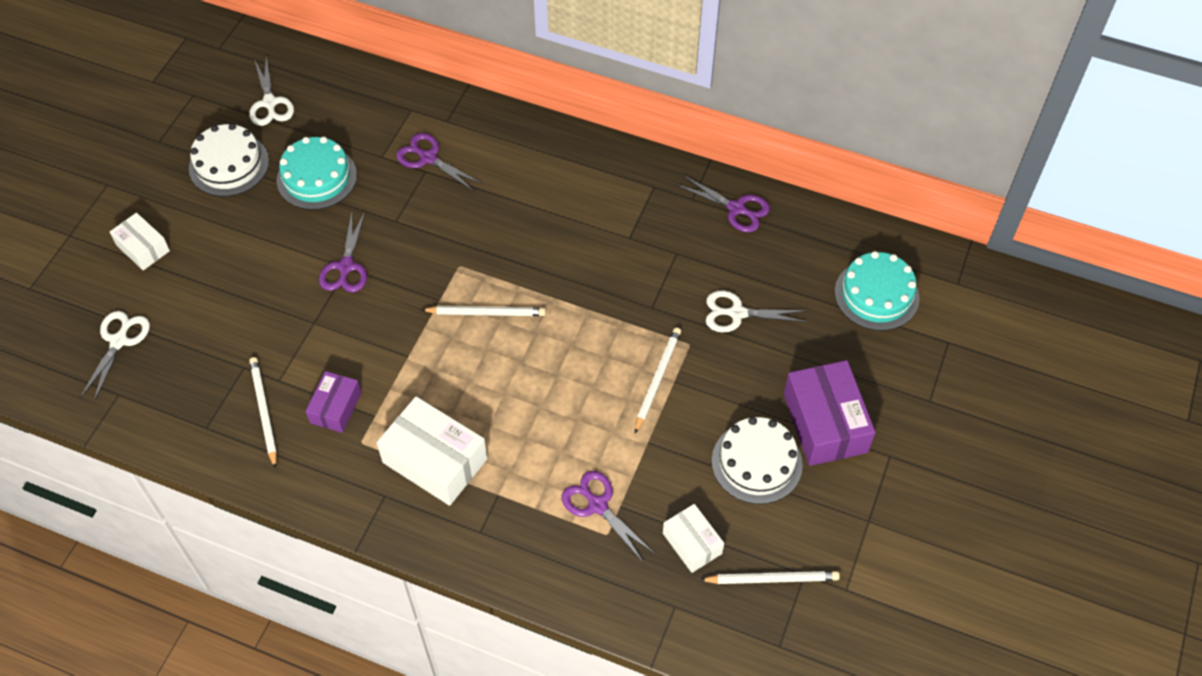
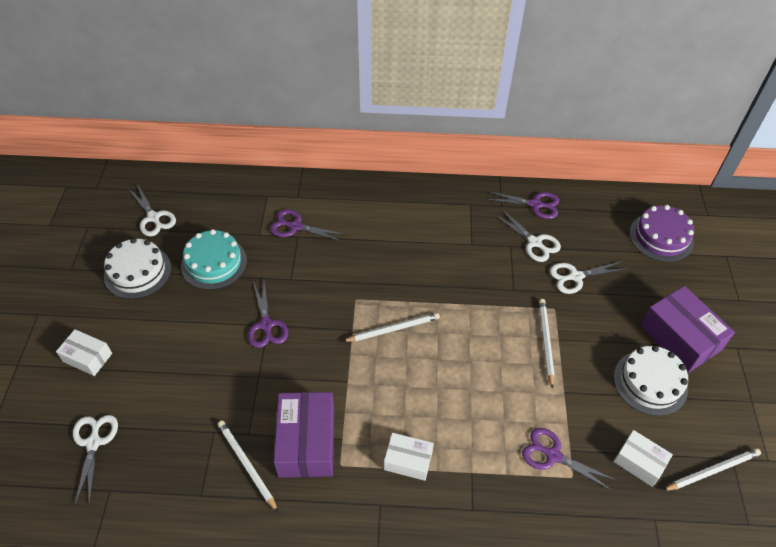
camera: 20 degrees left, 5 degrees down
(335, 407) = (306, 442): purple box -> purple box, size x1.72
(435, 460) = (408, 460): white box -> white box, size x0.58
(709, 257) = (534, 242): none -> white scissors
(876, 295) = (661, 237): turquoise cake -> purple cake

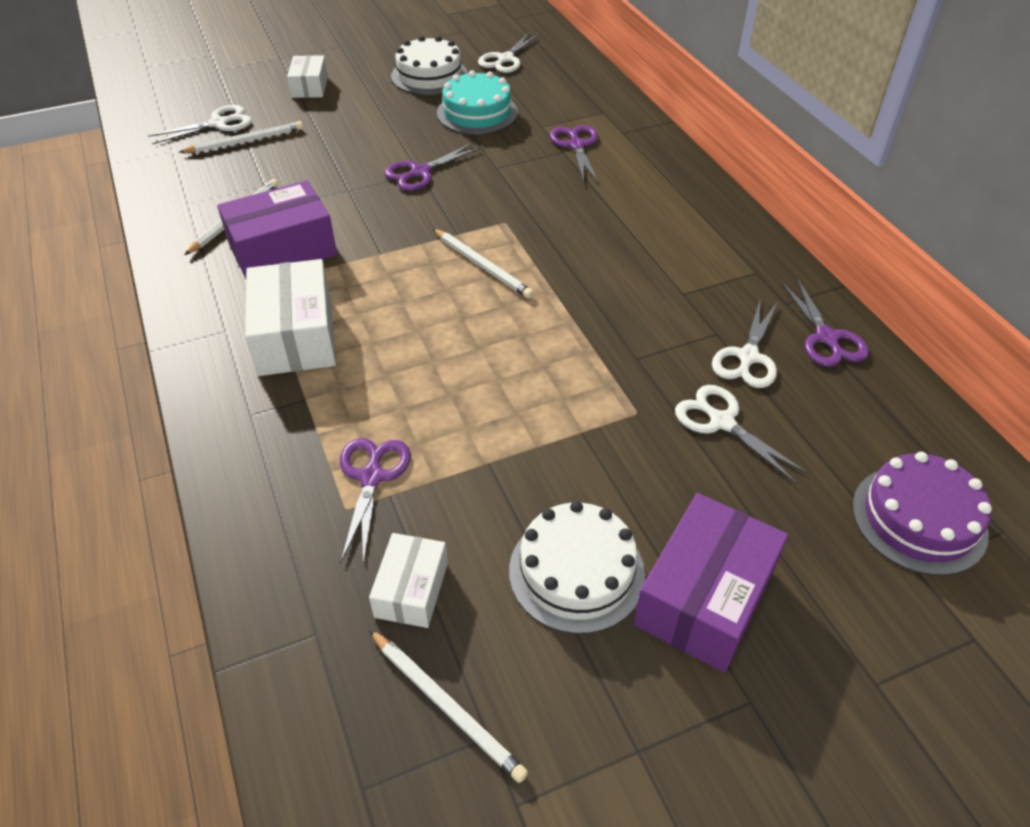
camera: 65 degrees right, 5 degrees down
(408, 460) = (296, 336): white box -> white box, size x1.72
(545, 342) = (567, 418): white pencil -> white pencil (245, 141)

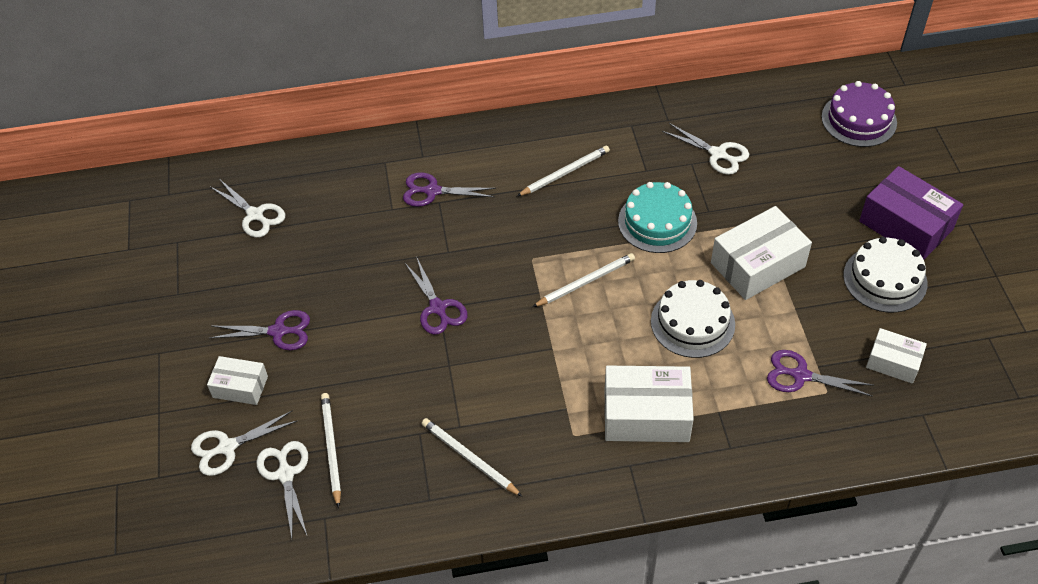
camera: 75 degrees left, 5 degrees up
(282, 249) = (528, 420): purple box -> none
(429, 75) = (261, 280): white cake -> white cake (692, 322)
(446, 706) = (970, 354): white pencil -> white pencil (565, 173)
(477, 112) = (350, 252): turquoise cake -> turquoise cake (657, 222)
(557, 416) = (758, 265): none -> white box
(722, 422) = (775, 183): white scissors -> white scissors (227, 447)
(826, 338) = (706, 110): purple scissors -> purple scissors (278, 331)

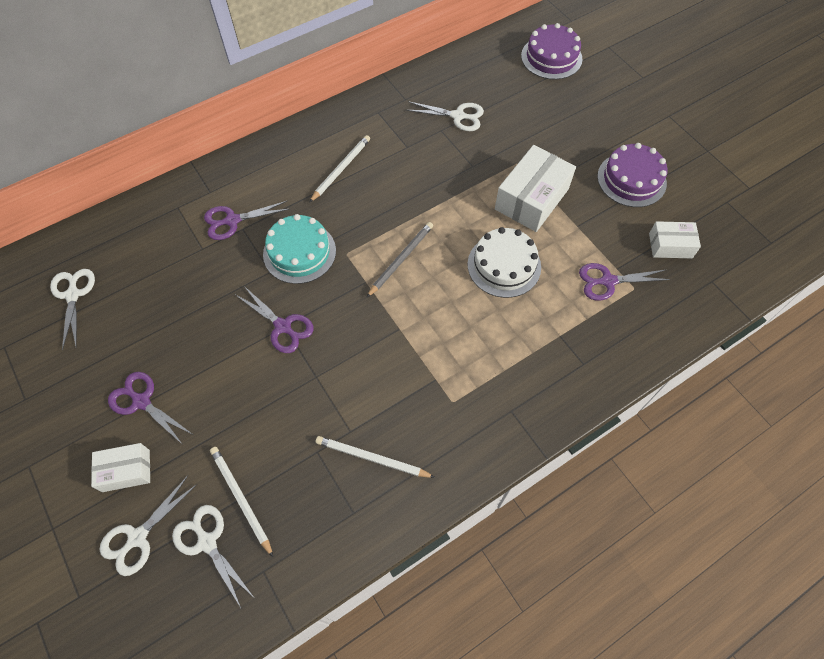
camera: 25 degrees left, 10 degrees up
(255, 215) = (73, 295): white scissors -> white scissors turned 120 degrees counterclockwise
(278, 331) = (141, 401): purple scissors -> purple scissors turned 120 degrees counterclockwise
(585, 282) = (401, 259): white pencil -> grey pencil
(646, 415) = (504, 360): white box -> none
(657, 222) = (436, 188): turquoise cake -> turquoise cake (299, 252)
(885, 279) = (631, 179): white cake -> purple cake
(906, 225) = (625, 131): purple box -> none

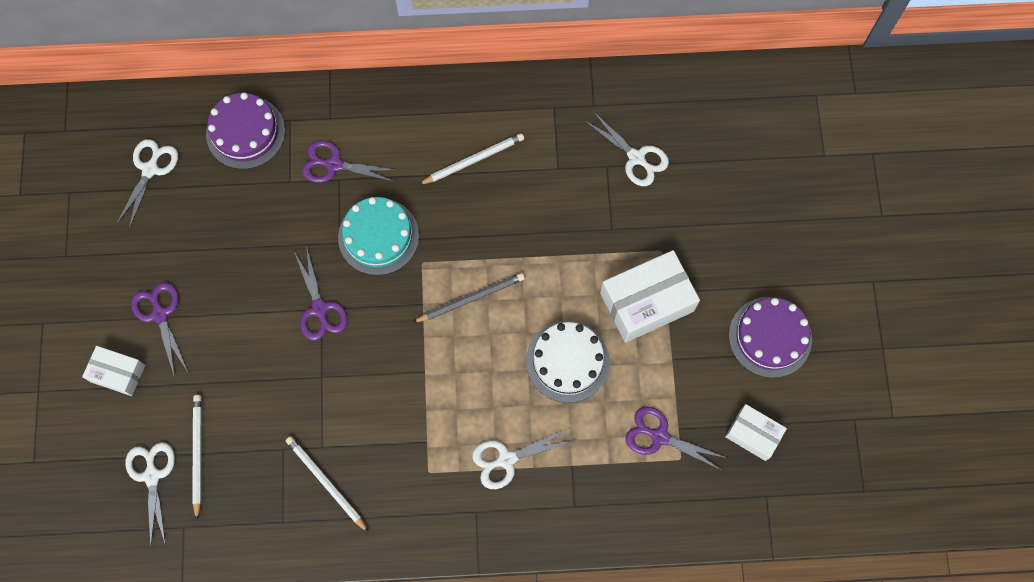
camera: 30 degrees right, 10 degrees up
(138, 537) = (100, 439): white scissors -> white scissors (507, 459)
(551, 57) = (794, 133): purple cake -> purple cake (245, 132)

